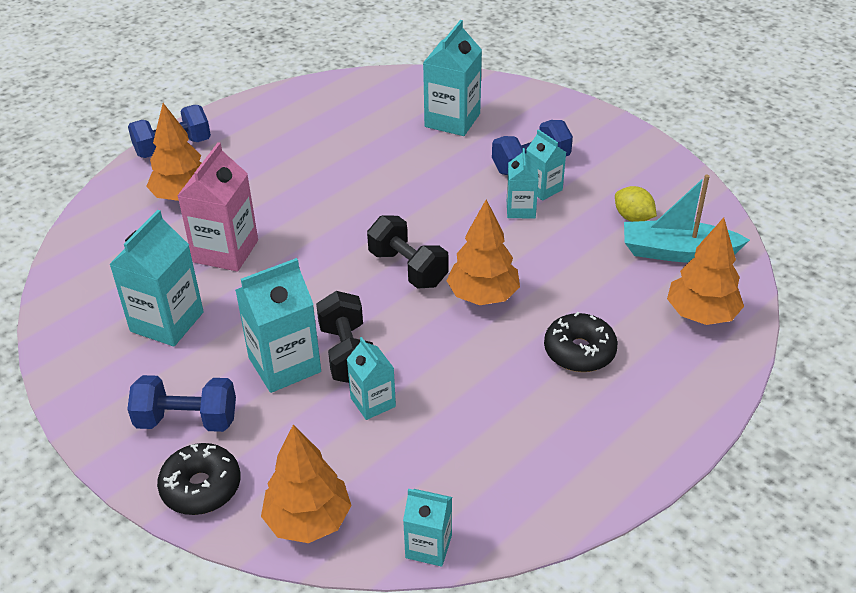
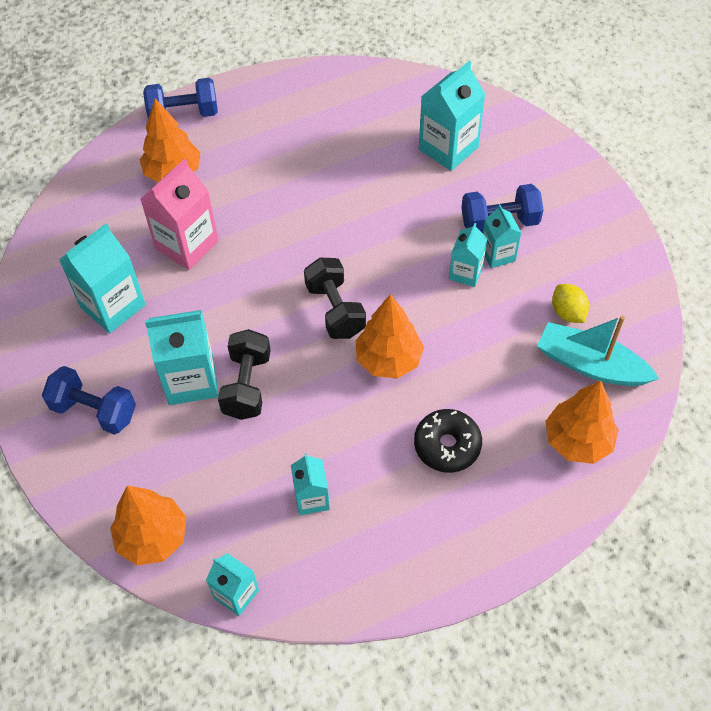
camera: 20 degrees right, 15 degrees up
(201, 487) = (83, 478): black donut -> none
(373, 402) = (248, 441): turquoise carton -> turquoise carton (312, 498)

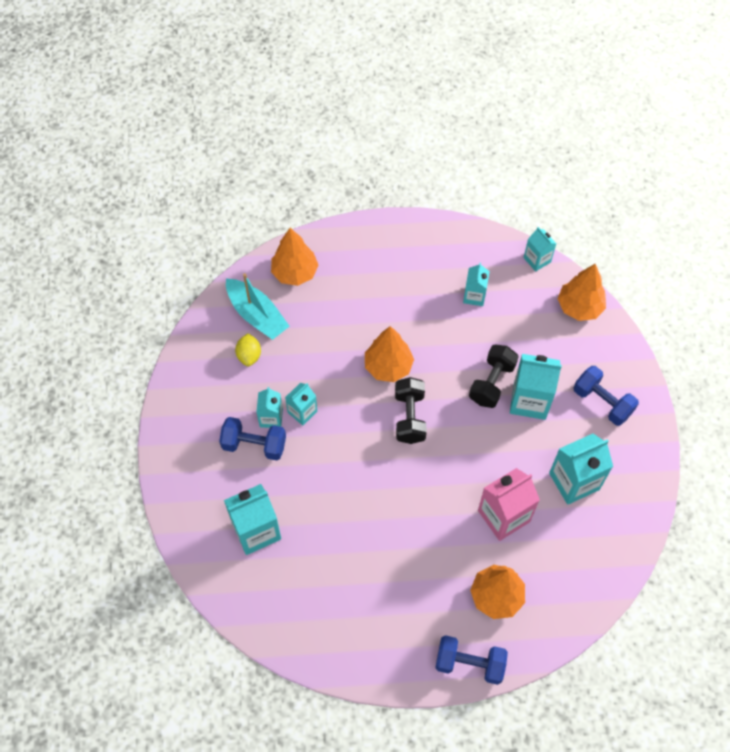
camera: 160 degrees left, 5 degrees up
(447, 445) = (377, 298): black donut -> none

